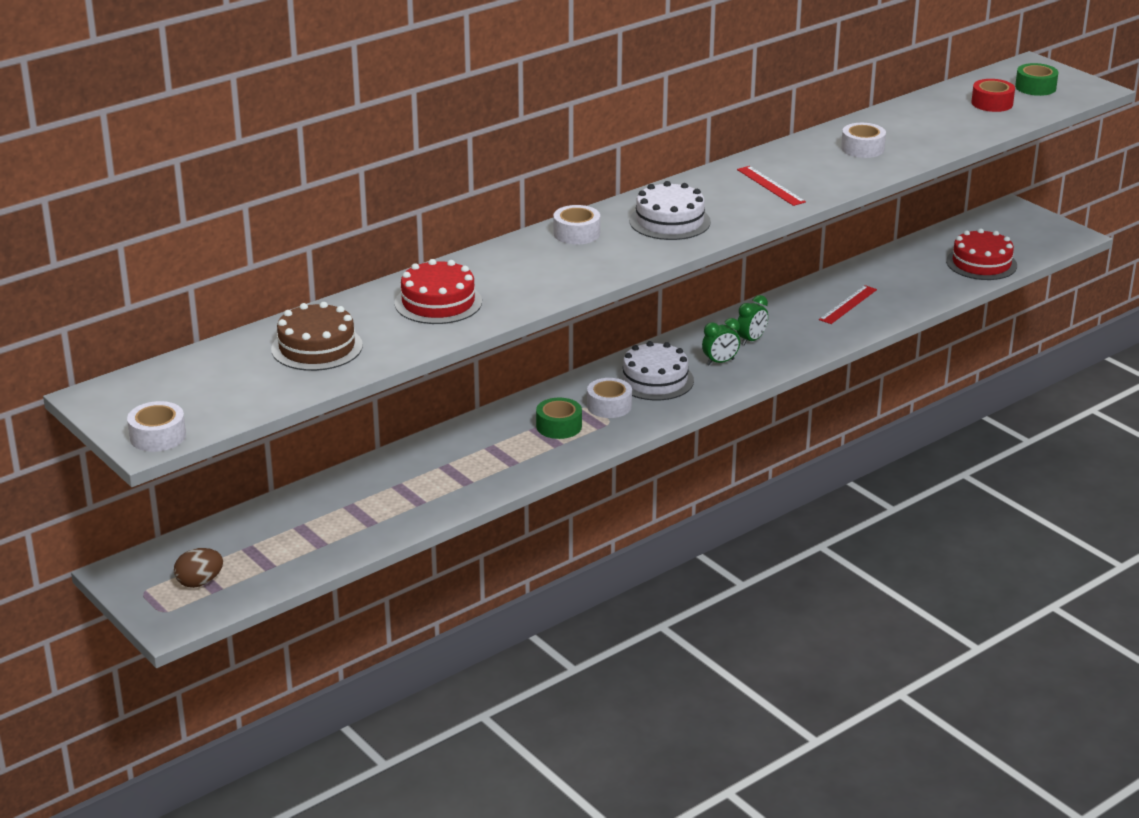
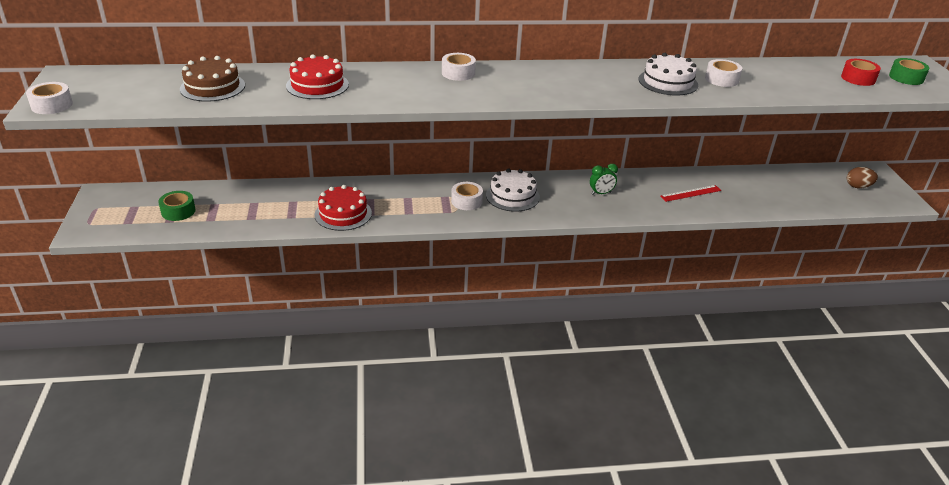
camera: 30 degrees right, 5 degrees up
(199, 582) = (126, 215): brown egg -> brown egg (858, 186)
(559, 426) = (423, 202): green tape -> green tape (178, 211)
(669, 221) = (527, 84): white cake -> white cake (668, 82)
(720, 362) = (566, 199): green clock -> none
(770, 186) = (625, 83): red ruler -> none
(981, 263) = (816, 198): red cake -> red cake (343, 214)

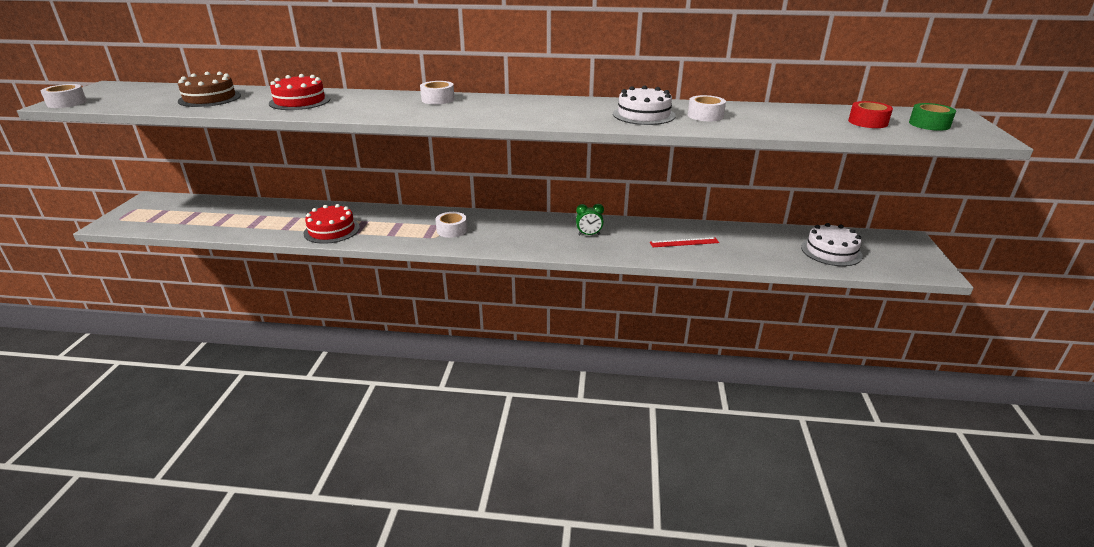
camera: 15 degrees right, 5 degrees down
(178, 211) = (196, 216): green tape -> none
(512, 196) = (499, 229): white cake -> white cake (831, 251)
(858, 186) = (881, 252): brown egg -> none

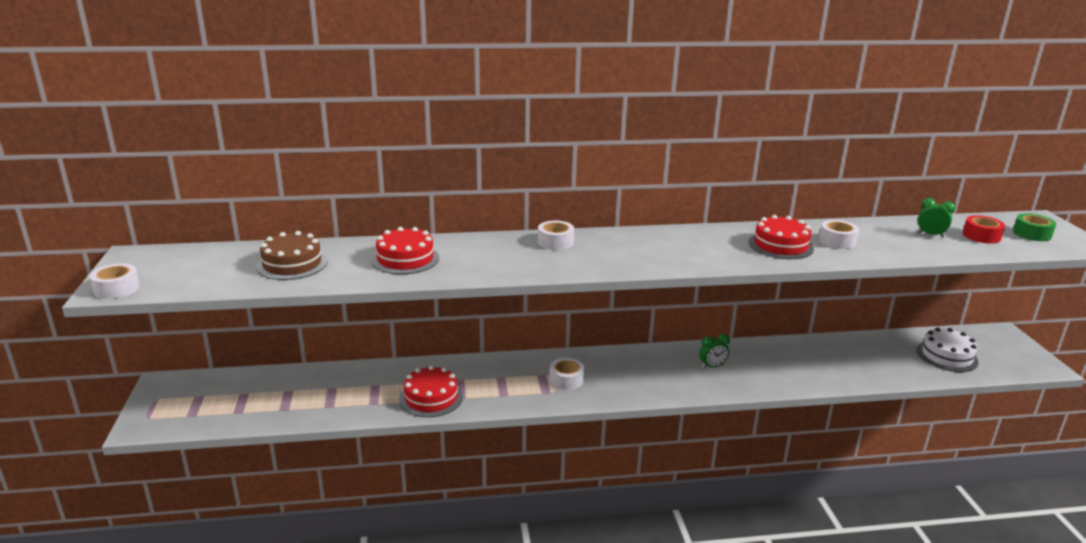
camera: 15 degrees left, 5 degrees down
(644, 115) = (780, 245): white cake -> red cake
(684, 242) = (810, 363): red ruler -> none
(811, 118) = (930, 235): none -> green clock

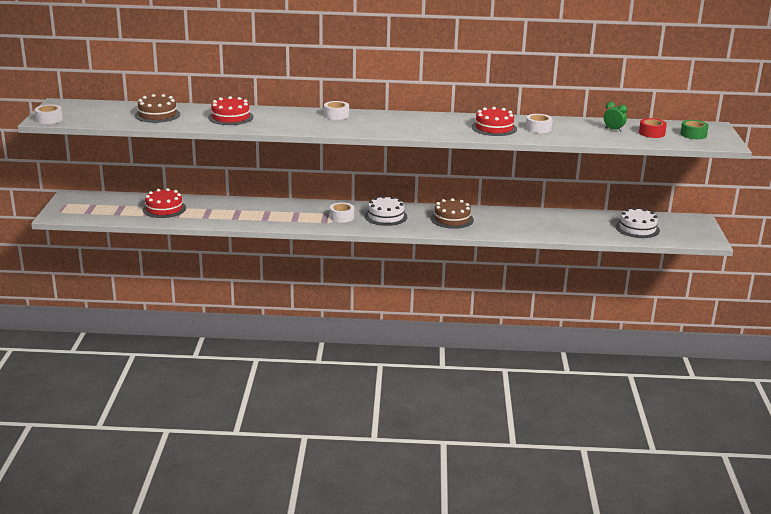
camera: 10 degrees right, 0 degrees up
(431, 398) = (244, 218): red cake -> red cake (164, 209)
(624, 371) = (385, 216): none -> white cake
(712, 366) = (452, 219): green clock -> brown cake

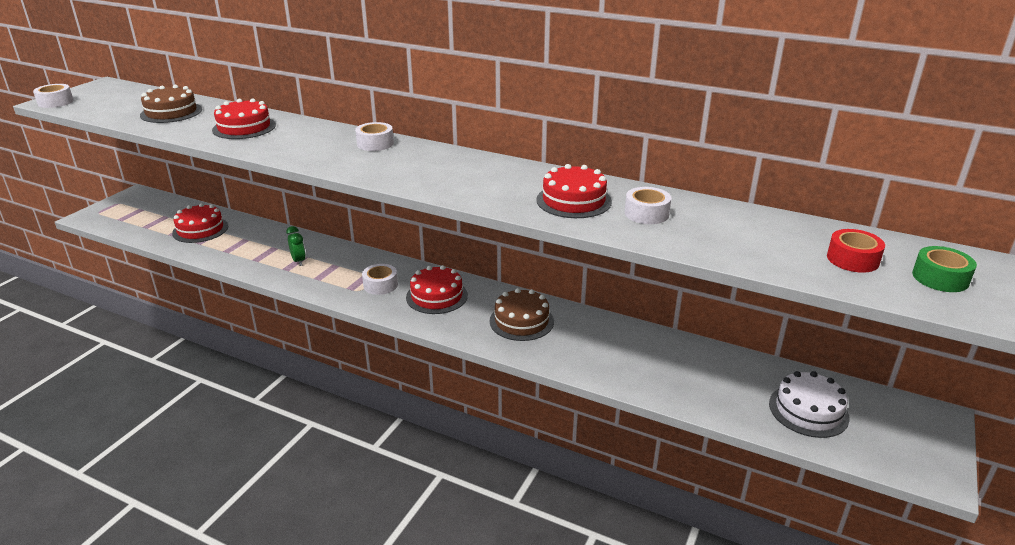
camera: 25 degrees right, 5 degrees up
(385, 216) = (437, 296): white cake -> red cake
(613, 130) = (781, 239): green clock -> green clock (299, 261)

